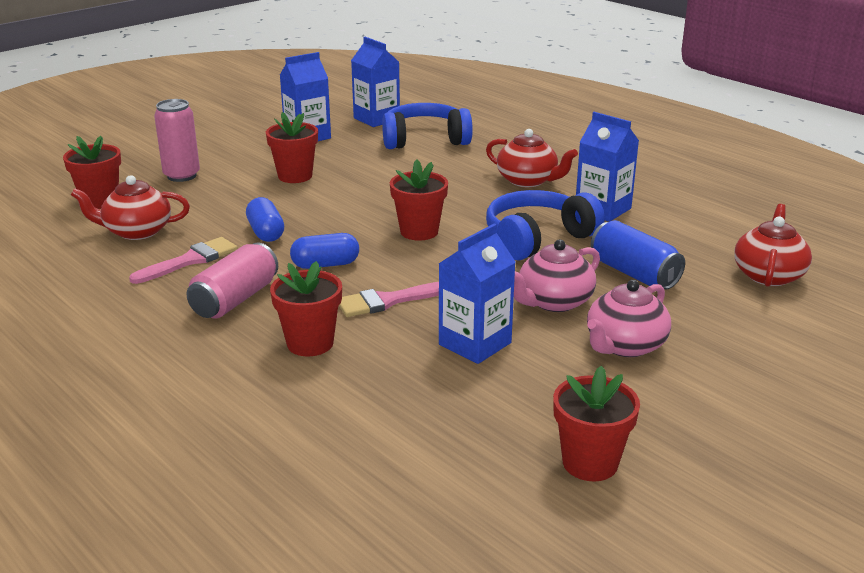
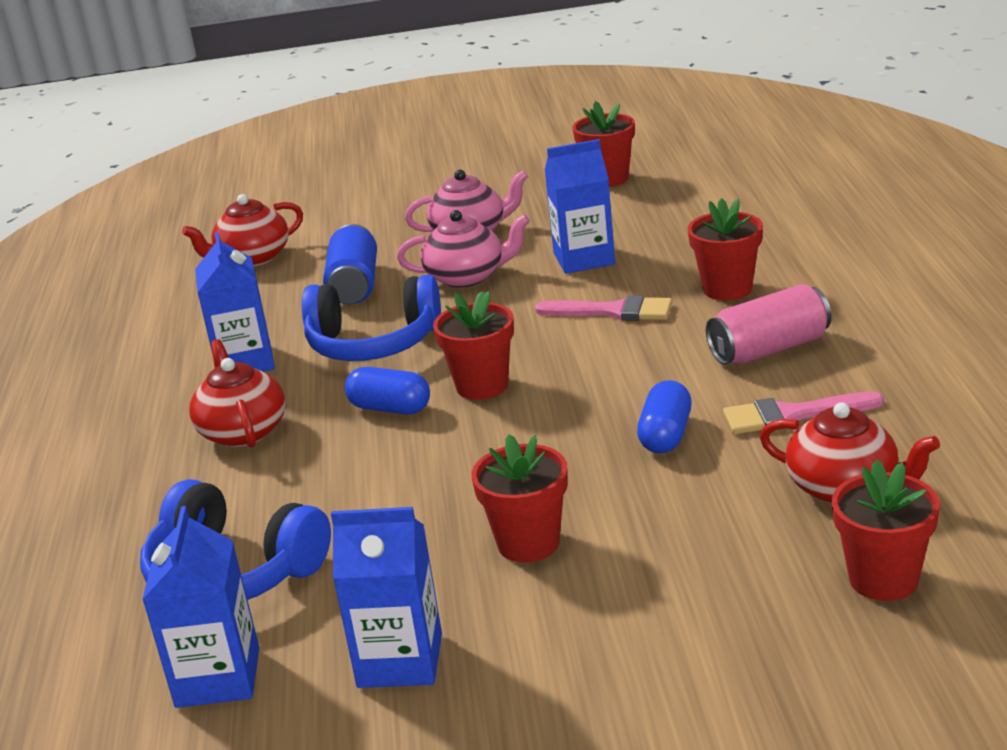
camera: 140 degrees left, 0 degrees up
(182, 176) = (711, 608): pink can -> none
(325, 264) = (635, 368): blue capsule -> blue capsule (390, 408)

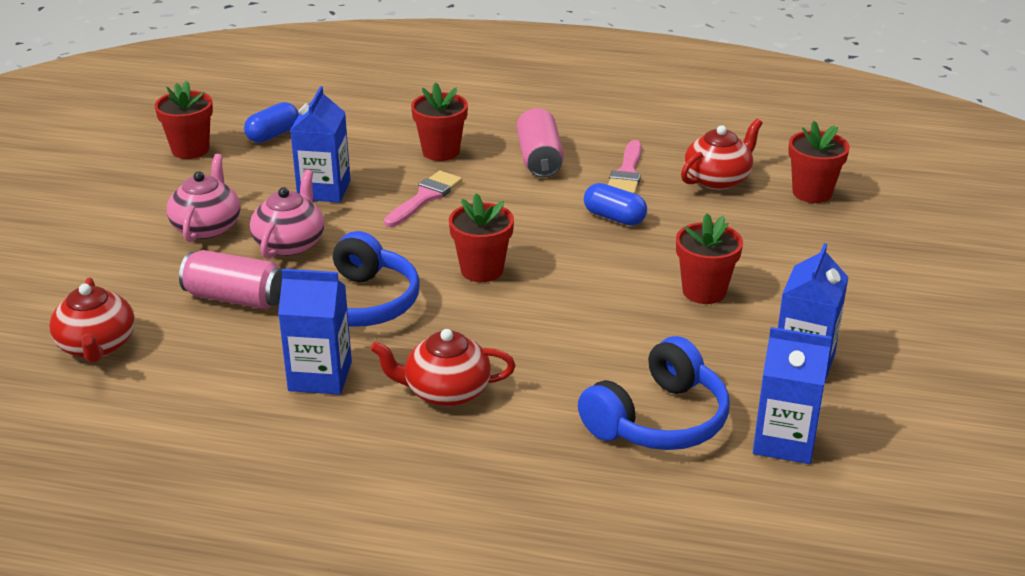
camera: 75 degrees left, 5 degrees up
(354, 285) = (235, 298): blue can -> pink can
(390, 408) = (477, 315): blue capsule -> blue capsule (273, 135)

